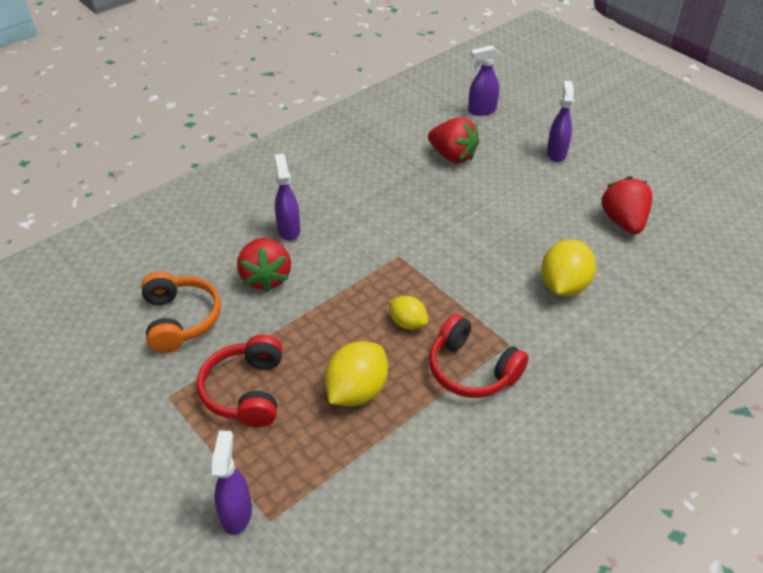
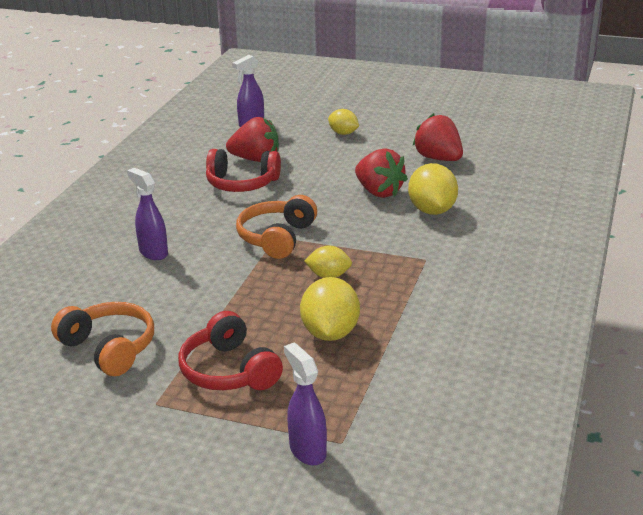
camera: 30 degrees left, 15 degrees down
(266, 277) = (165, 291): red strawberry -> red strawberry (379, 192)
(399, 257) = (277, 238): none -> orange headphones
(472, 370) = (412, 285): red headphones -> red headphones (242, 183)
(556, 153) = (343, 133): purple spray bottle -> yellow lemon

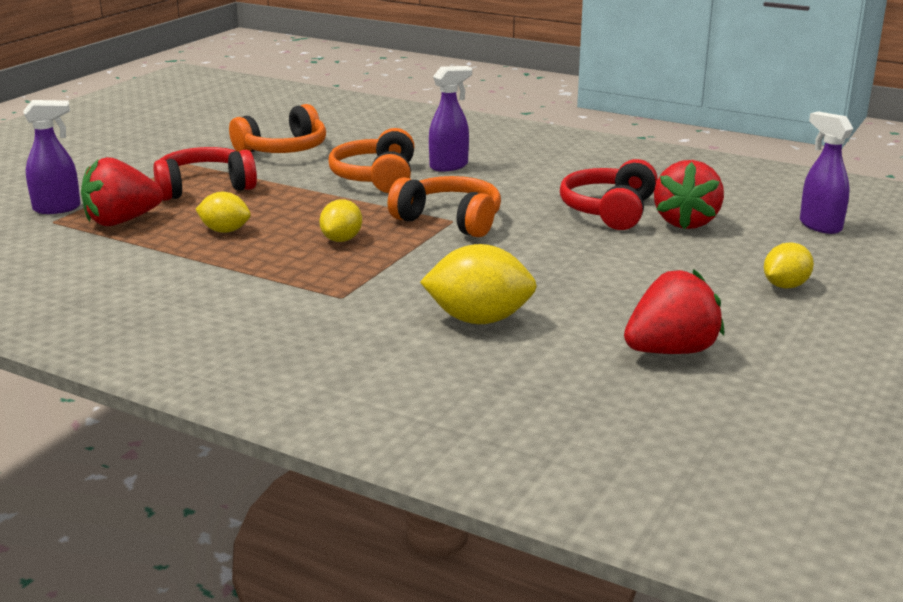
camera: 100 degrees right, 5 degrees down
(187, 282) = (376, 178): none -> orange headphones
(330, 333) = (225, 231): yellow lemon -> yellow lemon, size x0.61
(379, 192) = (555, 290): red strawberry -> red strawberry (121, 221)

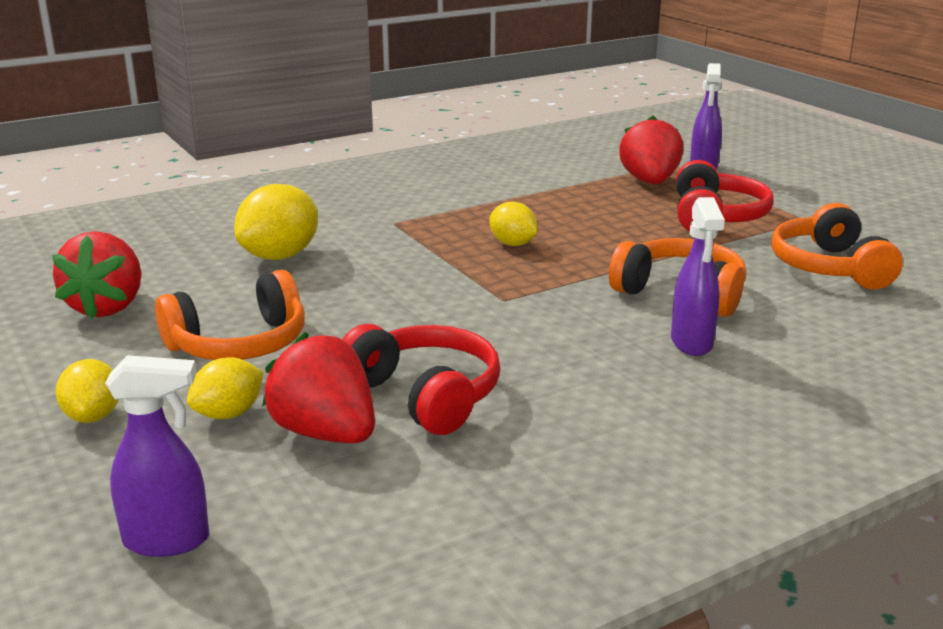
camera: 120 degrees right, 0 degrees up
(225, 231) = (587, 209): yellow lemon -> yellow lemon (229, 414)
(450, 220) = (504, 298): orange headphones -> orange headphones (239, 344)

